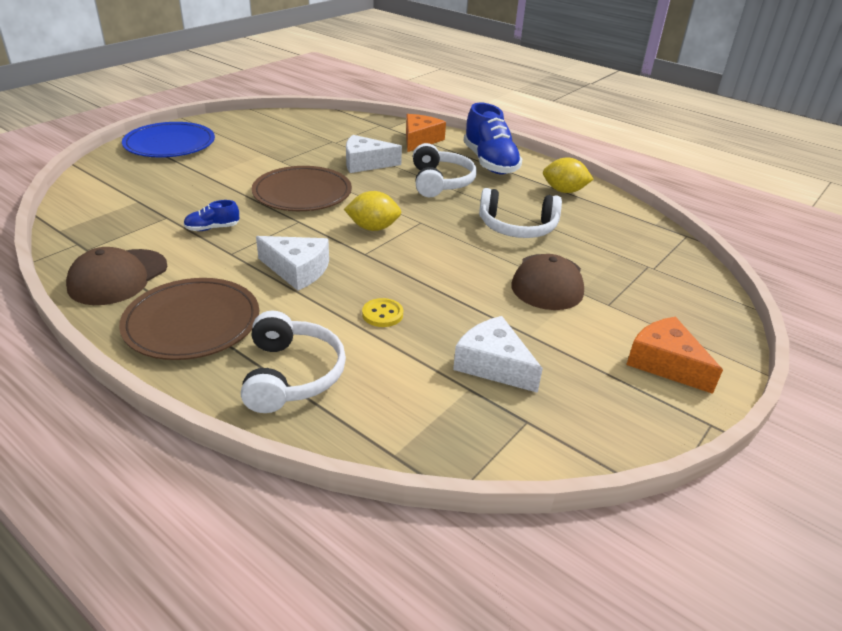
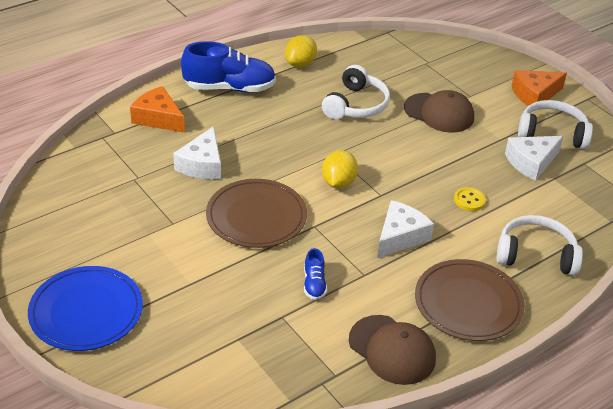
camera: 75 degrees left, 5 degrees up
(440, 182) = (261, 126): white headphones -> white headphones (552, 133)

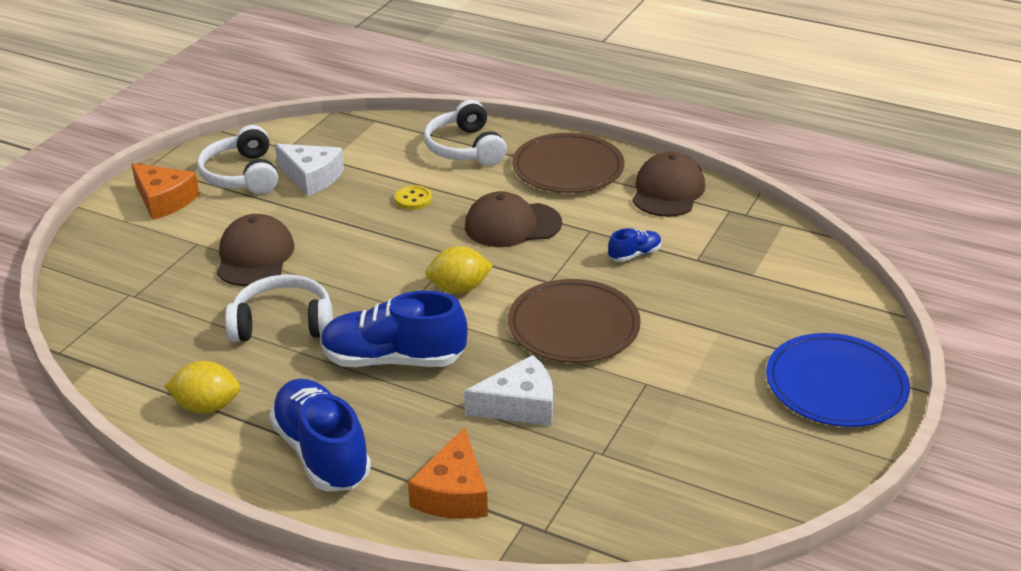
camera: 115 degrees left, 5 degrees down
(286, 133) = (393, 360): none -> blue shoe
(400, 236) = (512, 225): white cheese -> brown cap

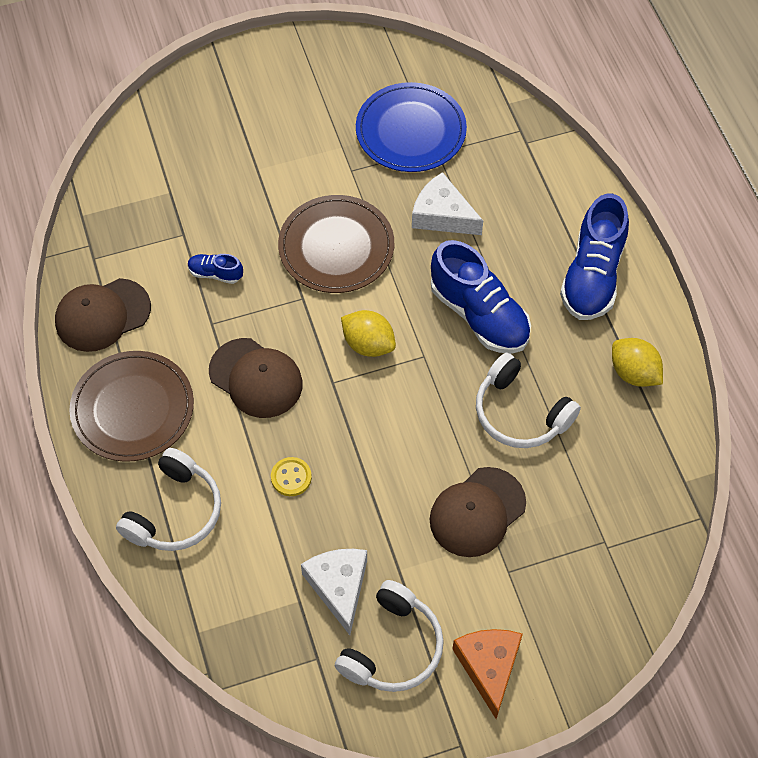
camera: 135 degrees left, 25 degrees up
(453, 493) = (544, 188): orange cheese -> none
(836, 385) = (251, 83): blue plate -> blue plate (410, 131)

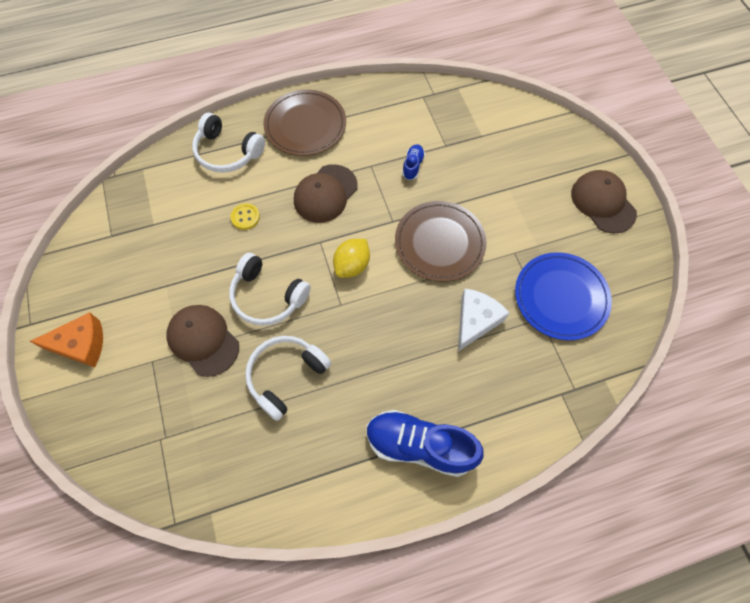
camera: 90 degrees right, 5 degrees up
(102, 315) = (377, 104): brown cap -> brown cap (603, 203)
(339, 587) = (159, 248): white cheese -> none
(392, 647) = (109, 281): white headphones -> white headphones (268, 296)
(479, 315) = (378, 347): blue shoe -> none
(633, 373) = (319, 475): yellow lemon -> none

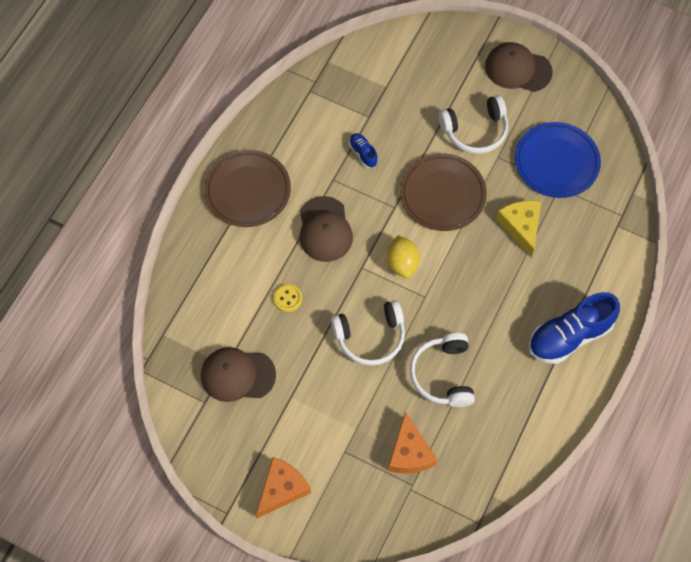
camera: 45 degrees left, 0 degrees up
(192, 410) = (409, 453): none -> orange cheese
(203, 340) = (362, 405): brown cap -> brown cap (237, 375)
(227, 152) = (213, 263): white headphones -> white headphones (475, 130)
(475, 321) = (521, 226): white cheese -> yellow cheese

